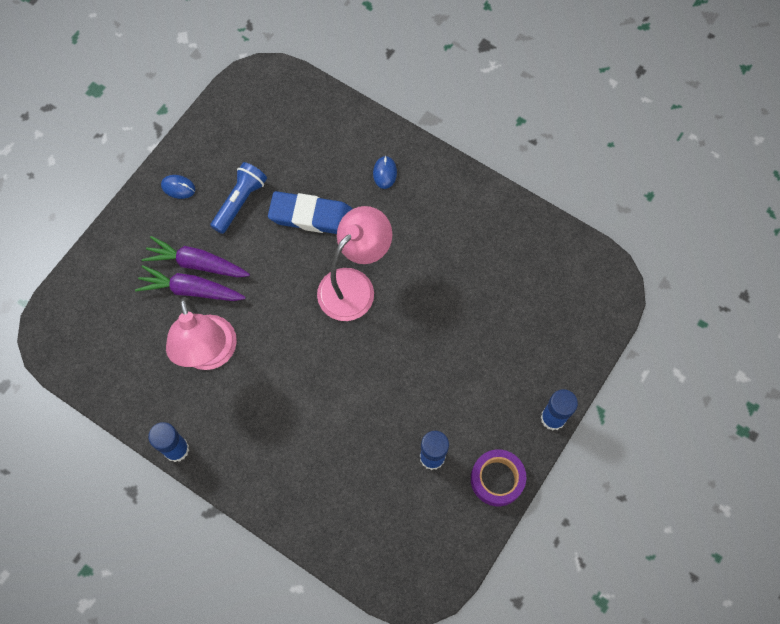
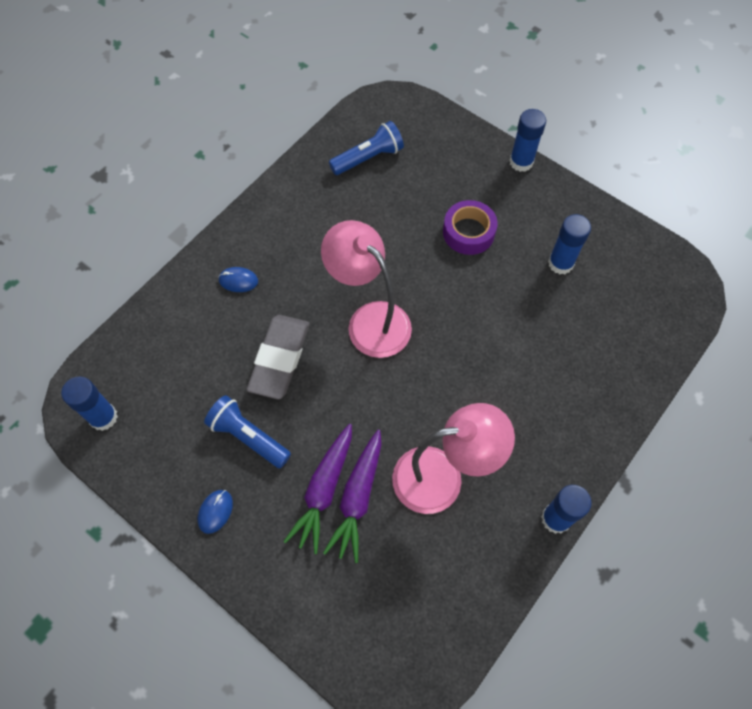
camera: 85 degrees left, 5 degrees down
(252, 96) = (103, 417): none -> blue glue stick
(311, 216) = (280, 359): blue eraser -> grey eraser
(497, 479) = (581, 212): purple tape -> purple tape (468, 232)
(536, 268) = (368, 158): none -> blue flashlight

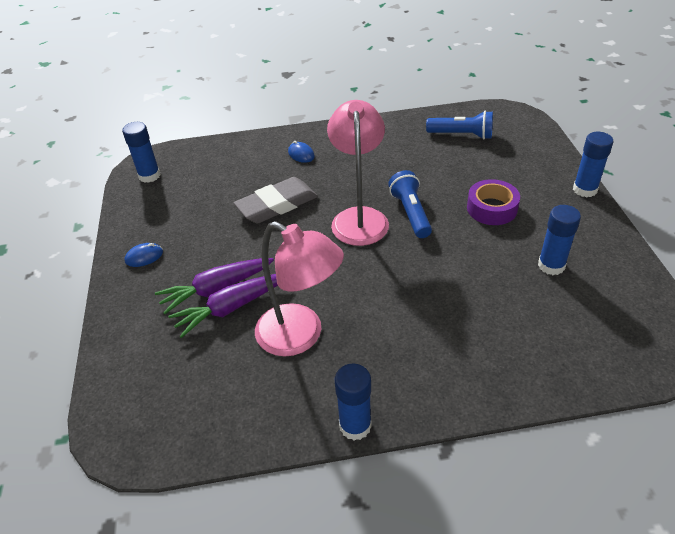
camera: 45 degrees right, 20 degrees down
(248, 437) = (209, 232): blue flashlight -> blue flashlight (410, 213)

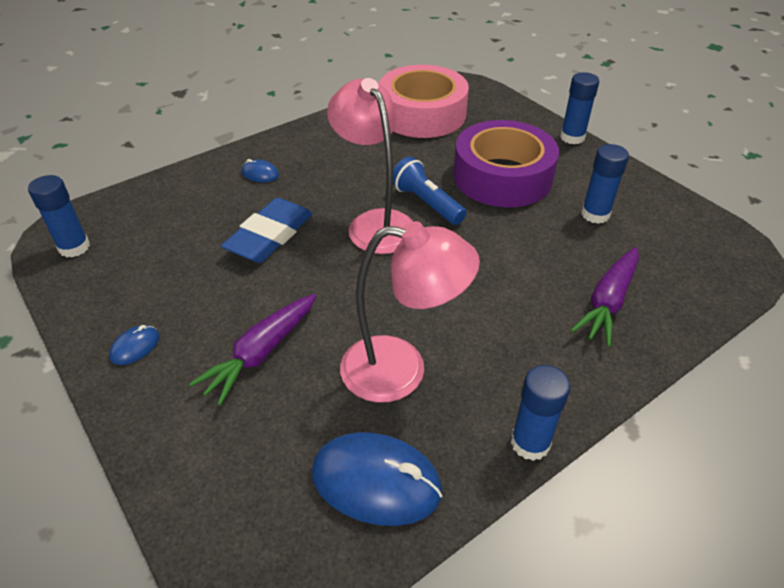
camera: 30 degrees left, 0 degrees up
(231, 308) = (296, 368): purple carrot -> purple carrot (608, 302)
(231, 405) = (376, 481): none -> blue mouse
(277, 205) = (270, 236): grey eraser -> blue eraser
(462, 135) = (422, 114): blue flashlight -> pink tape
(492, 208) = (502, 177): purple tape -> purple tape, size x1.82

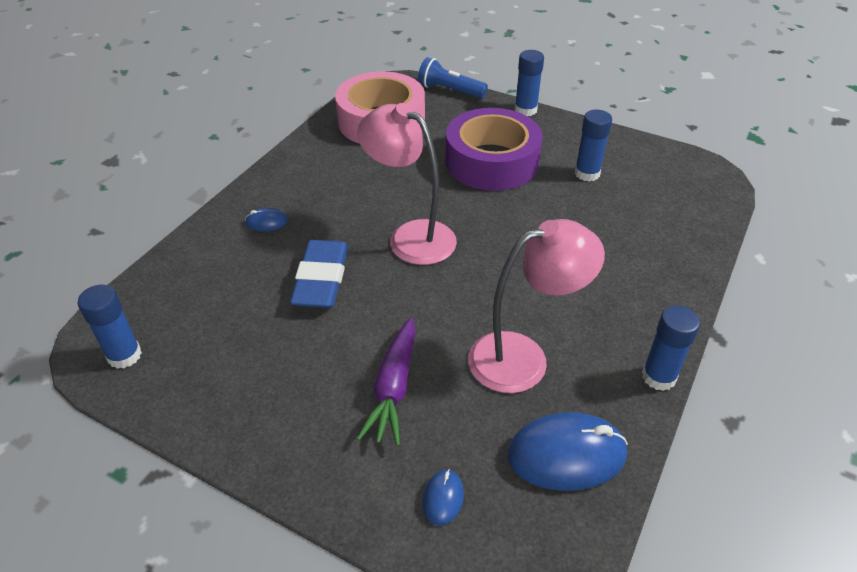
camera: 25 degrees left, 0 degrees up
(135, 347) = (268, 427): blue mouse -> blue mouse (443, 498)
(426, 203) = (443, 204): blue flashlight -> blue flashlight (449, 90)
(608, 302) = (642, 244): purple carrot -> none

